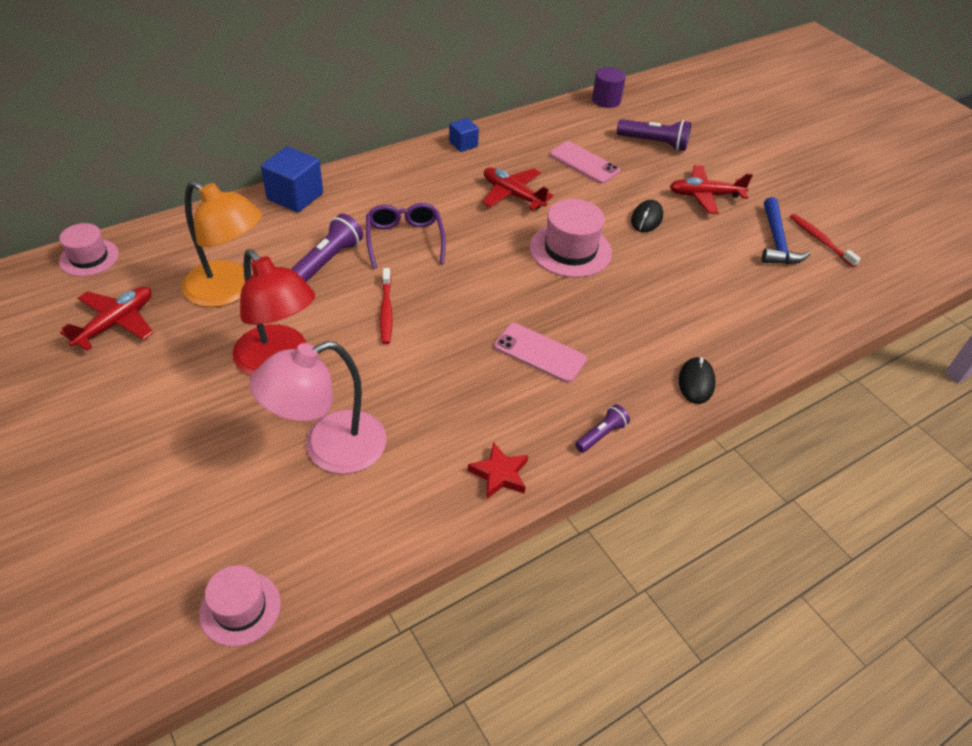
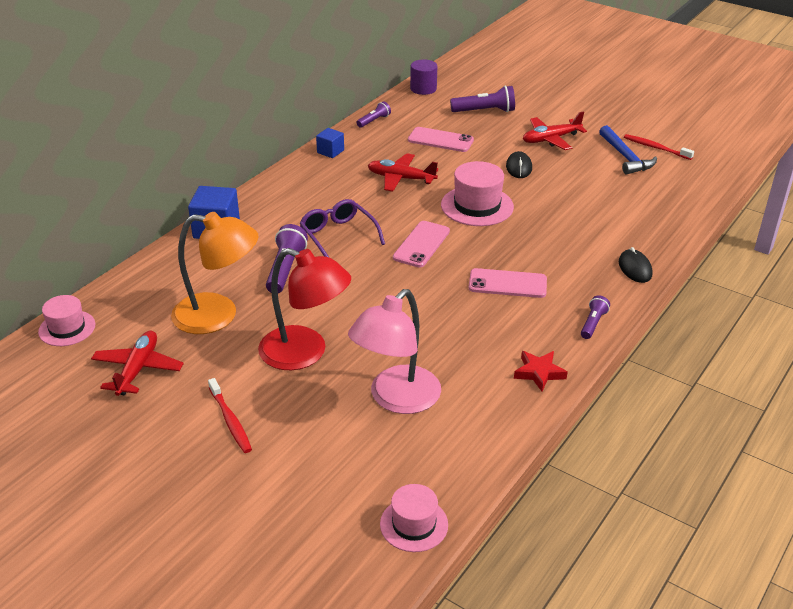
camera: 20 degrees left, 10 degrees down
(386, 310) = (364, 291): red toothbrush -> red toothbrush (230, 420)
(481, 276) = (421, 244): none -> pink phone
(530, 122) = (374, 121): none -> purple flashlight

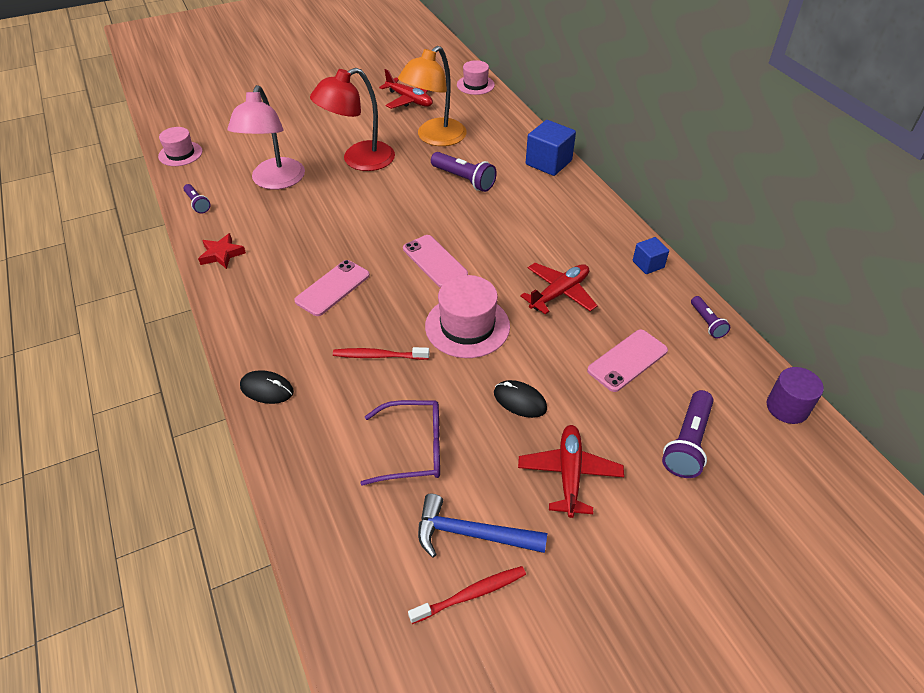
camera: 120 degrees right, 10 degrees up
(230, 420) = (330, 119): red toothbrush -> red toothbrush (379, 356)
(338, 236) = (488, 219): purple glasses -> purple glasses (413, 449)
(396, 399) = (275, 181): pink lamp -> pink lamp turned 150 degrees counterclockwise
(593, 323) = (234, 313): purple flashlight -> purple flashlight (197, 203)

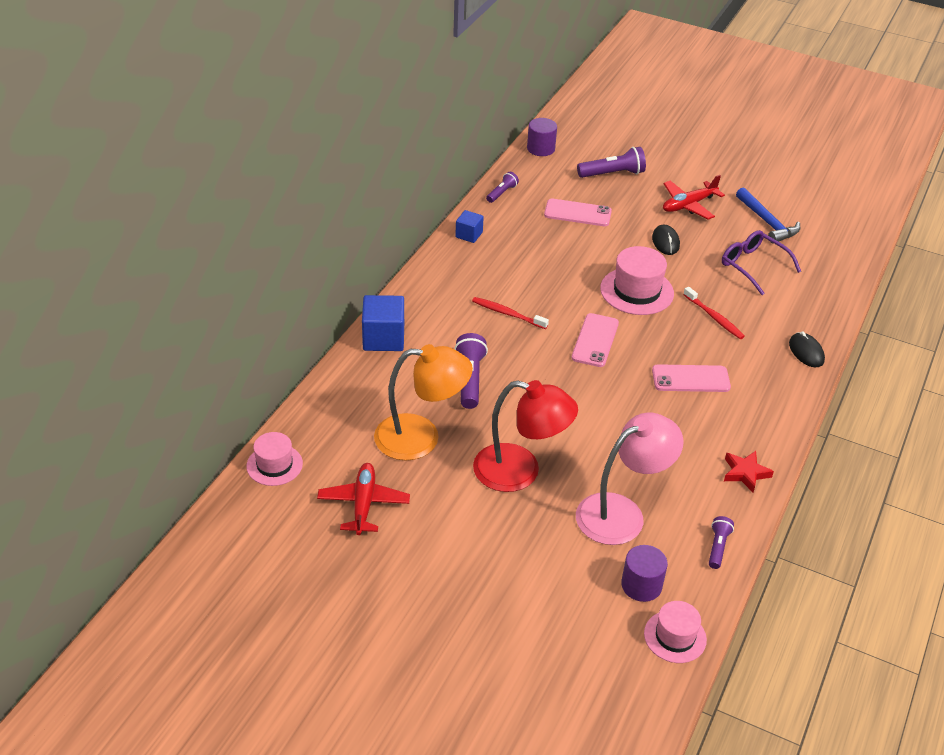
camera: 130 degrees left, 5 degrees down
(223, 160) = (641, 585): none -> purple cylinder
(470, 594) = (794, 209): red toothbrush -> red toothbrush (508, 314)
(559, 293) = (551, 263): red plane -> none

